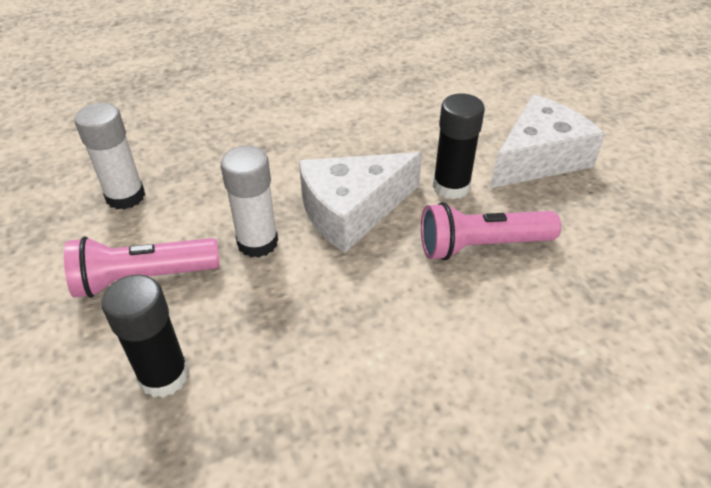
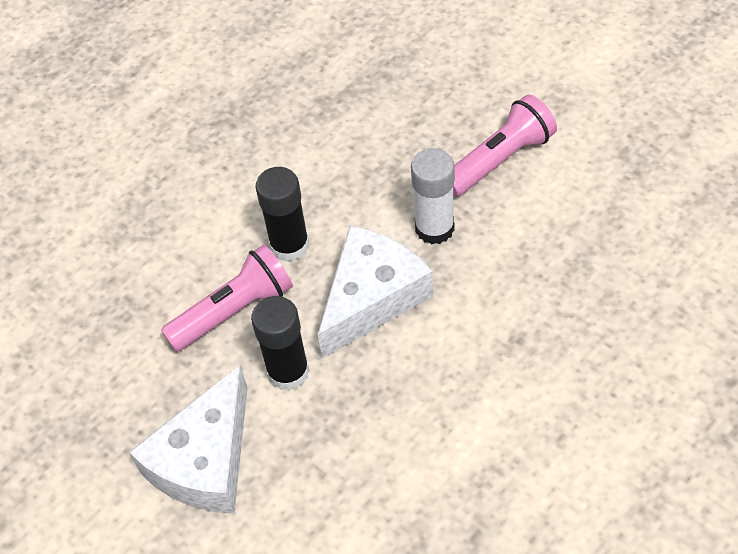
camera: 160 degrees right, 10 degrees up
(125, 196) = (594, 220): white glue stick -> none
(164, 375) = (420, 108): black glue stick -> black glue stick (289, 245)

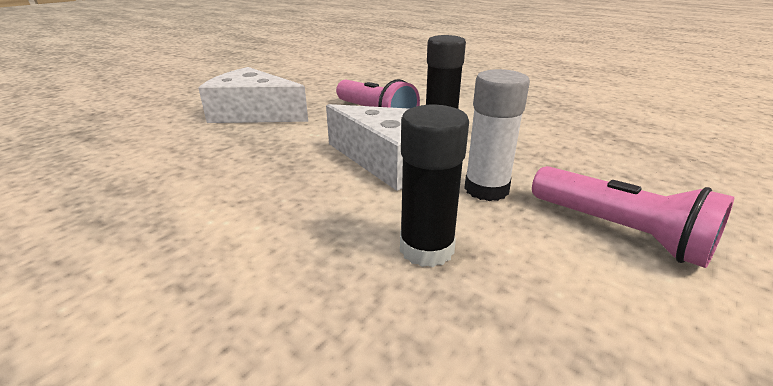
camera: 80 degrees right, 25 degrees down
(288, 372) = (318, 133): black glue stick -> black glue stick (426, 249)

